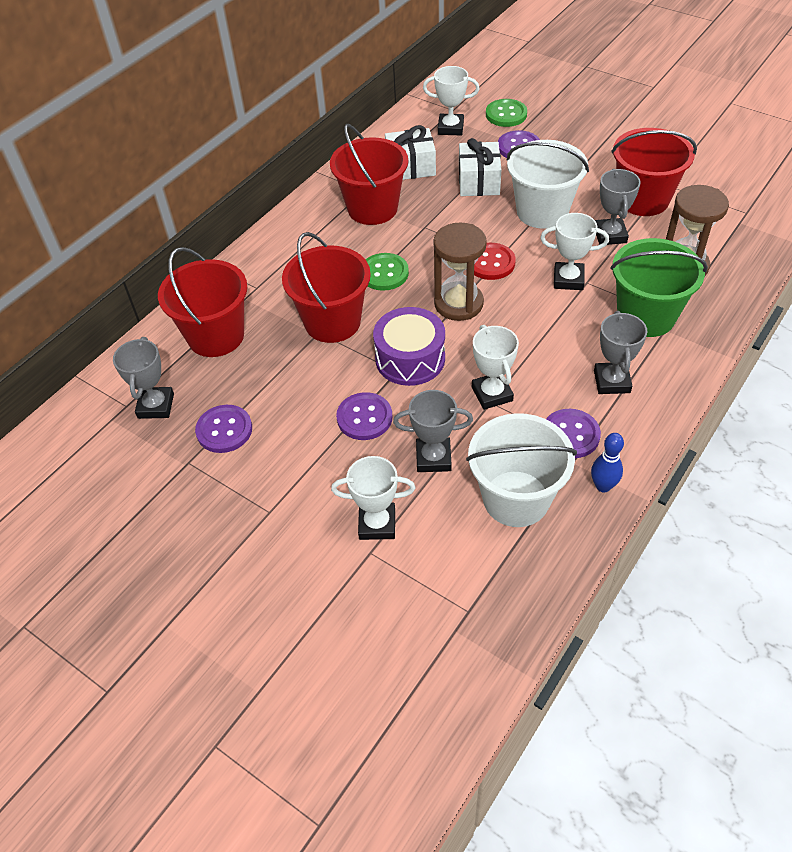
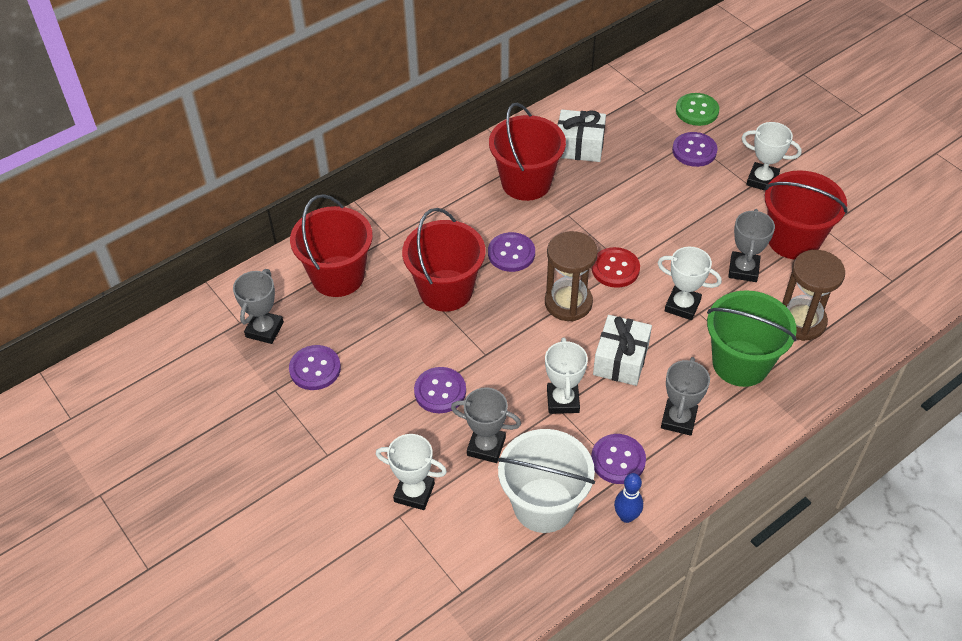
camera: 15 degrees right, 0 degrees up
(384, 273) = (511, 253): green button -> purple button
(410, 359) = (502, 346): purple drum -> none
(450, 128) = (635, 113): white trophy -> white trophy (762, 180)
(479, 181) = (639, 179): white gift -> white gift (621, 360)
(542, 212) = (687, 227): white bucket -> none

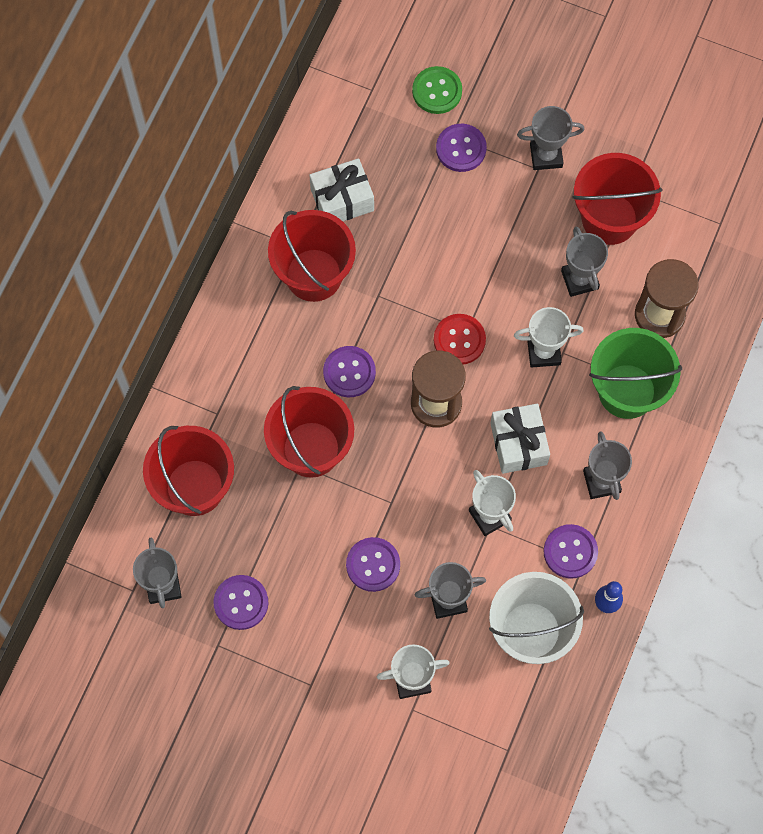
camera: 30 degrees left, 20 degrees up
(762, 180) = (546, 155): white trophy -> grey trophy

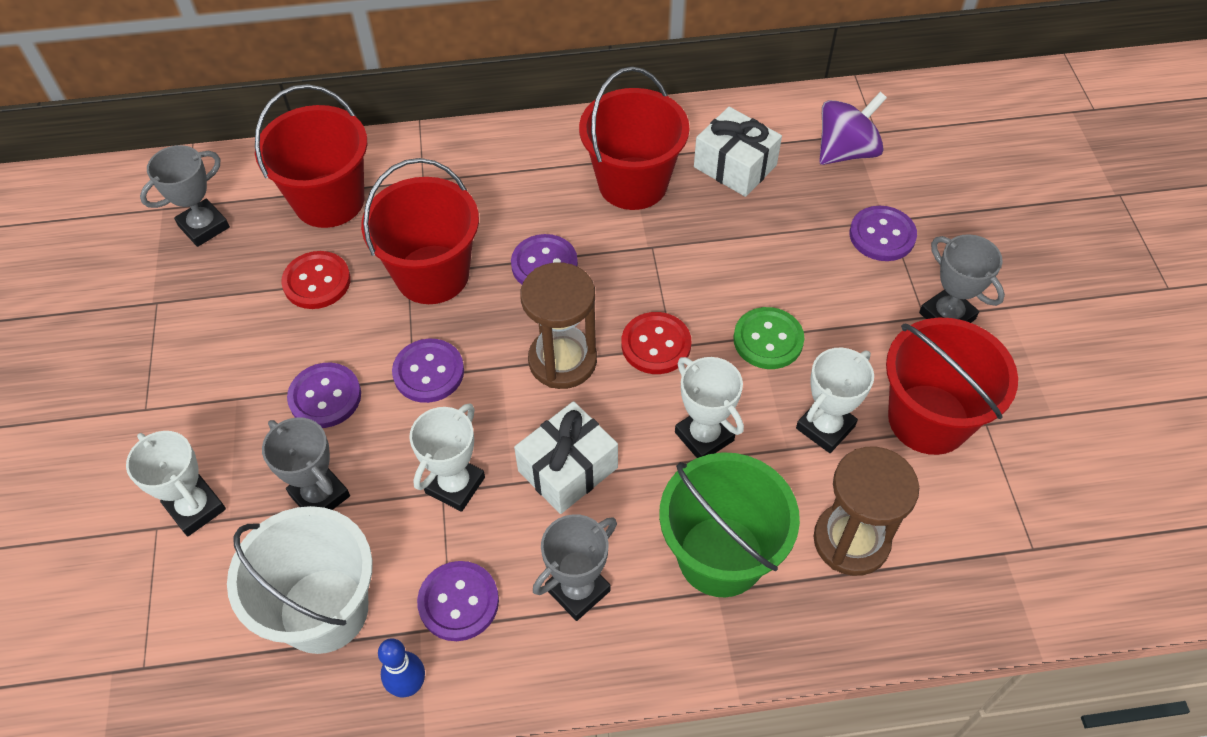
camera: 60 degrees right, 15 degrees down
(241, 603) = (216, 299): purple button -> purple button (428, 372)
(268, 528) = (317, 282): none -> red button
(376, 121) = (846, 151): none -> purple spinning top
(437, 91) = (927, 183): green button -> green button (768, 340)
(579, 279) = (825, 427): grey trophy -> white trophy

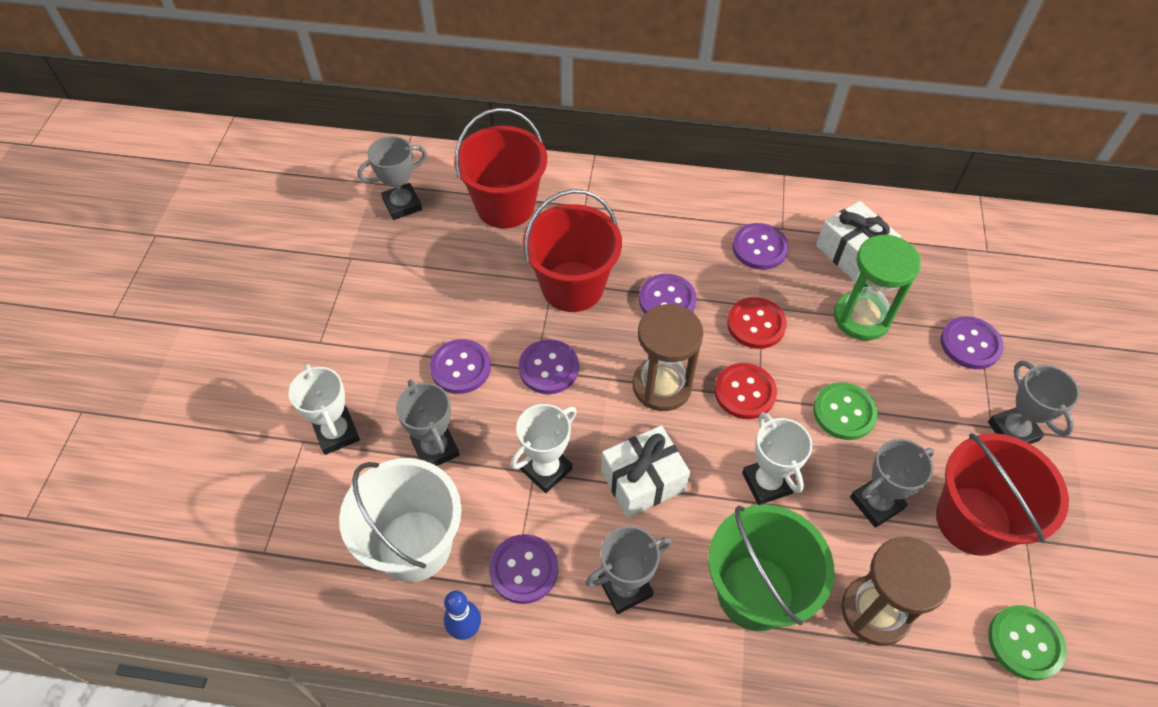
camera: 15 degrees right, 0 degrees up
(317, 282) = (478, 271): red button -> red button (756, 324)
(633, 183) = (759, 248): red bucket -> purple button
(762, 234) = (861, 318): none -> green hourglass
(825, 427) = (876, 503): white trophy -> grey trophy
(846, 151) = (955, 262): purple spinning top -> none
(1010, 531) = (1025, 643): none -> green button

